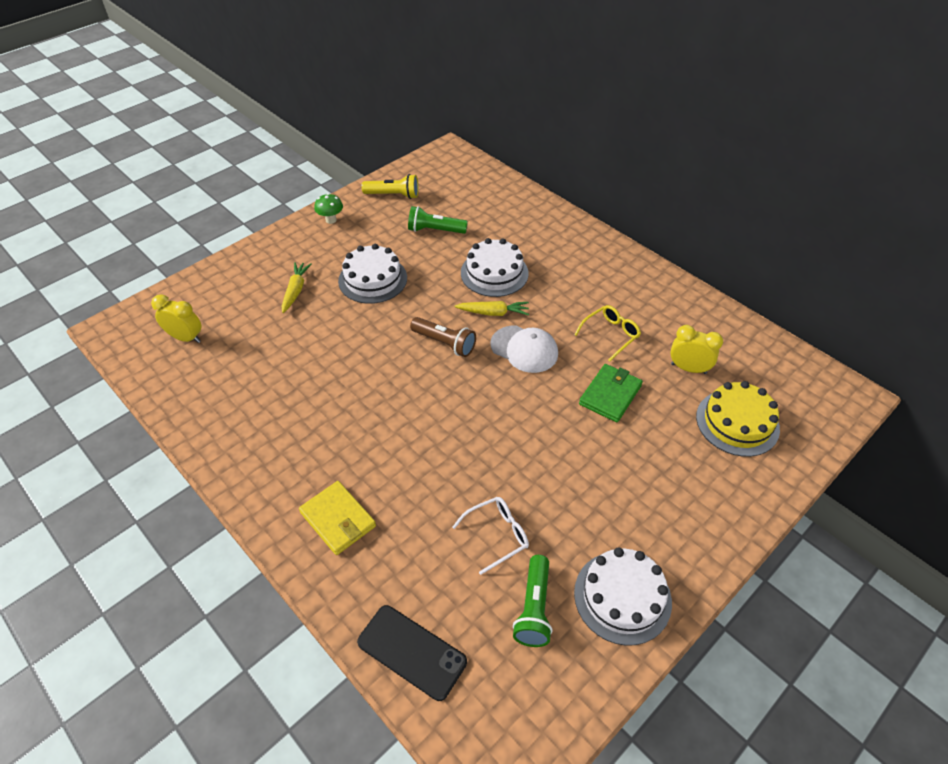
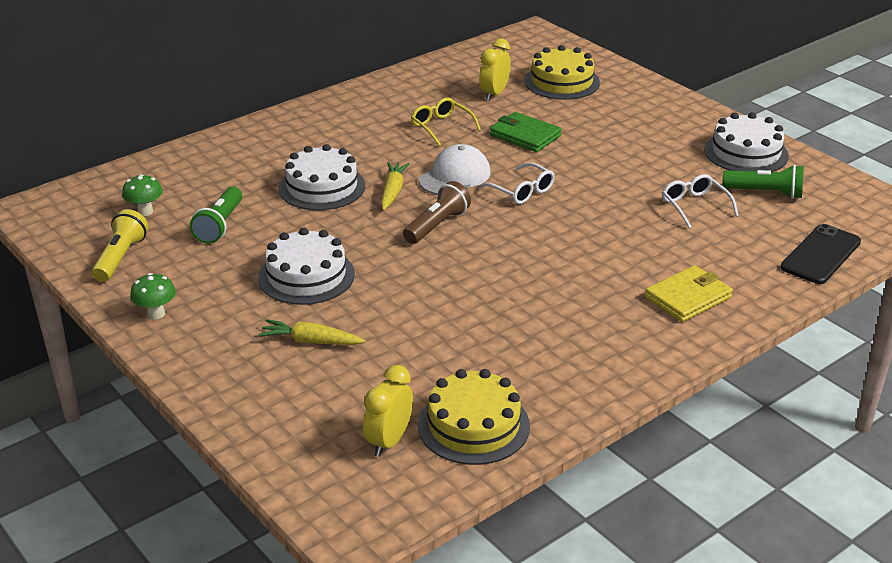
camera: 85 degrees left, 15 degrees down
(192, 379) = (473, 425): none -> yellow cake
(449, 195) = (145, 211): none -> green mushroom
(506, 396) = (522, 191): none -> white glasses

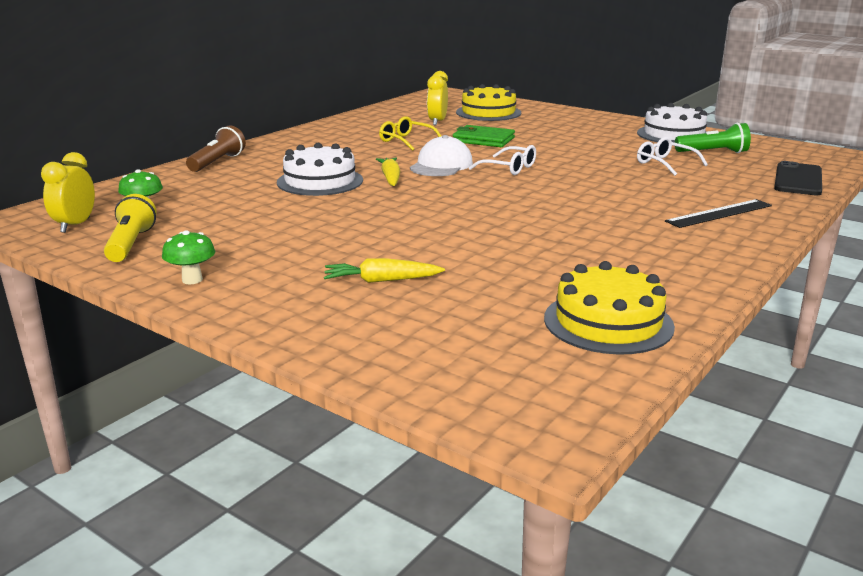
camera: 15 degrees left, 10 degrees down
(220, 225) = (230, 213): green flashlight -> none
(306, 276) = (344, 236): white cake -> none
(389, 441) = (528, 347): yellow clock -> yellow clock (75, 225)
(437, 225) = (449, 193): brown flashlight -> brown flashlight (217, 162)
(688, 297) = (719, 213): yellow wallet -> black ruler

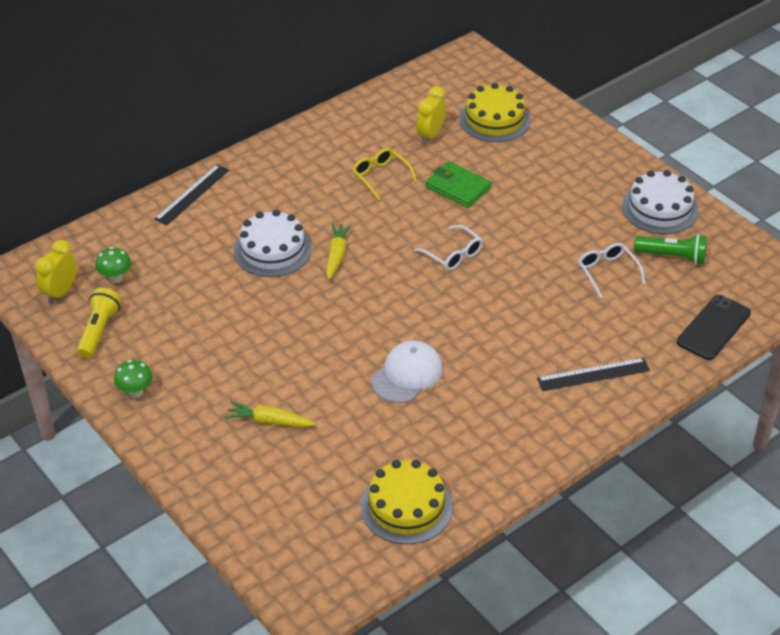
camera: 15 degrees right, 20 degrees up
(217, 162) = (192, 194): brown flashlight -> black ruler
(441, 165) = (393, 237): white cap -> white cap (407, 374)

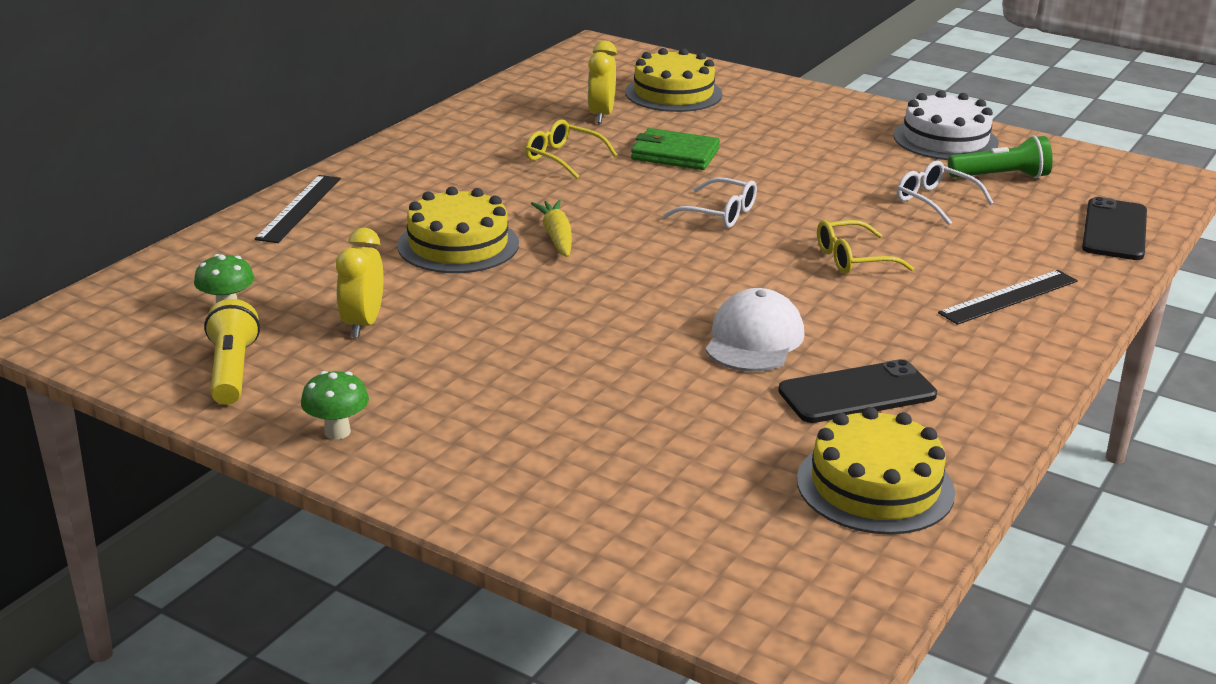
camera: 20 degrees left, 15 degrees down
(60, 292) = (141, 338): yellow clock -> yellow clock (363, 324)
(269, 421) = (583, 427): yellow carrot -> none
(272, 250) = (458, 245): white cake -> yellow cake
(442, 433) = (857, 393): none -> black phone
(514, 317) = (852, 259): none -> yellow glasses

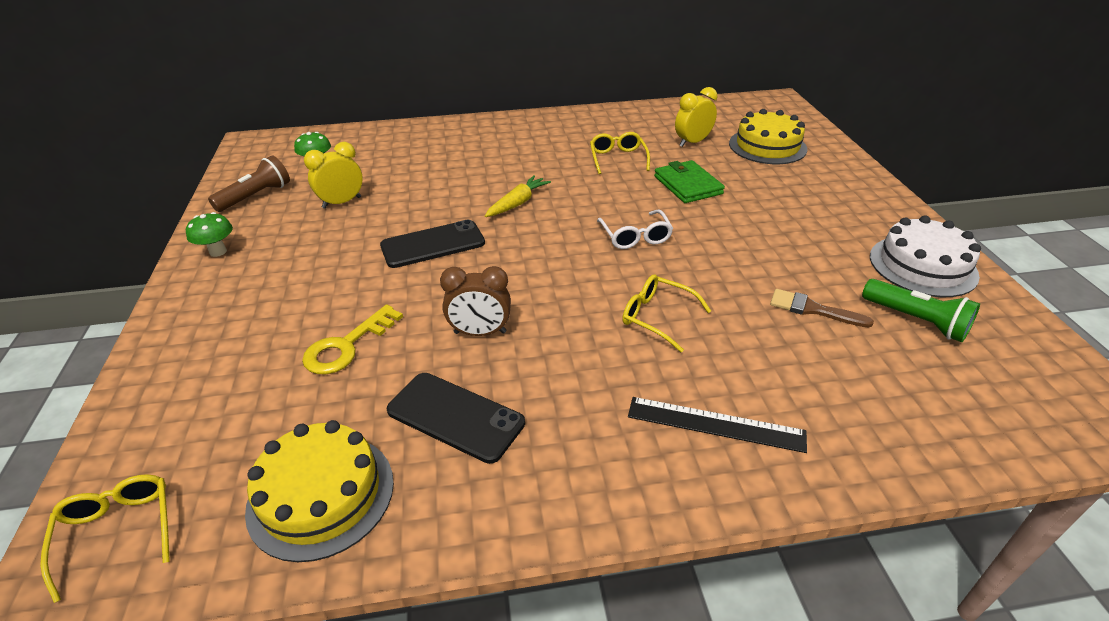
camera: 50 degrees right, 10 degrees up
(232, 370) = (256, 196): yellow flashlight -> brown flashlight
(299, 208) = (444, 130): black ruler -> none
(458, 245) = (465, 183): yellow cake -> none
(672, 409) = (347, 345): none -> yellow key
(754, 339) = (480, 332): white cap -> brown clock
(793, 602) = (118, 532): none -> yellow glasses
(935, 201) = (812, 309): white glasses -> brown brush
(1114, 230) = (944, 431): black phone -> black phone (433, 244)

